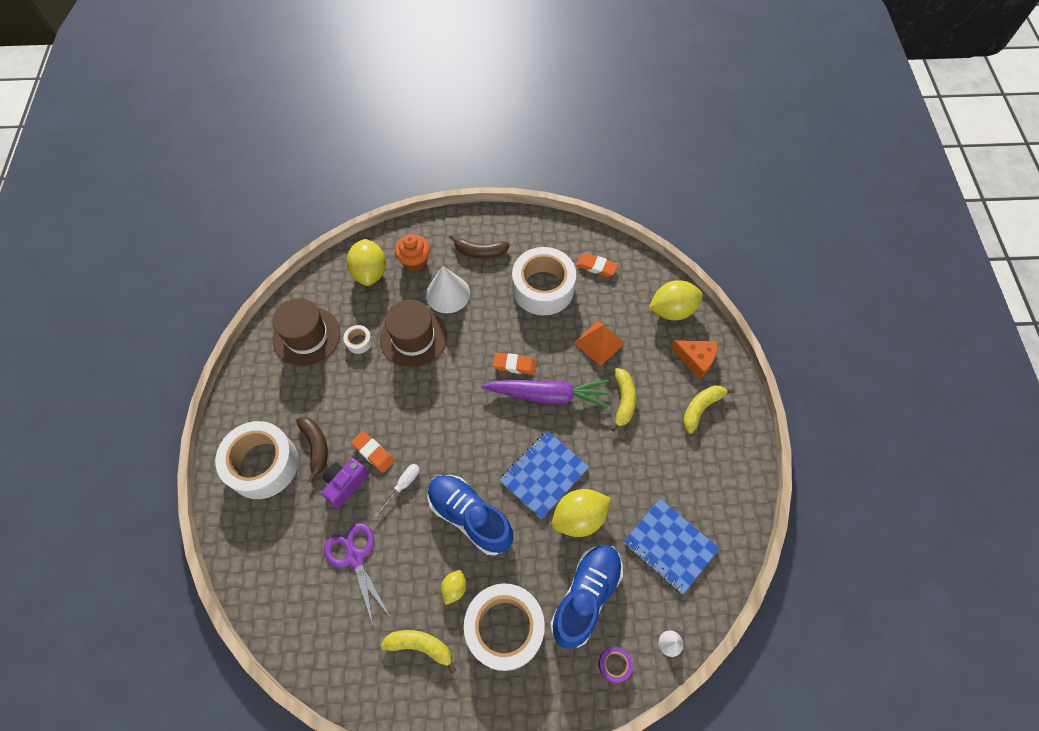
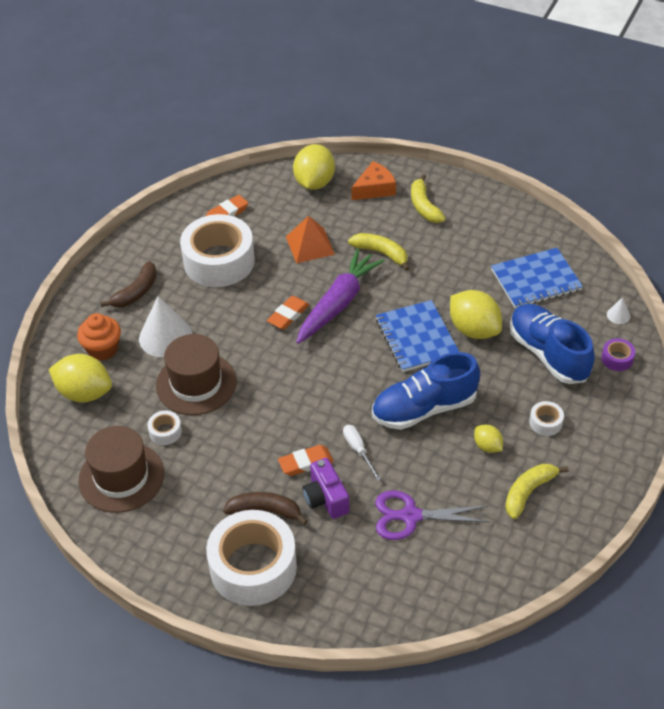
camera: 60 degrees left, 15 degrees down
(504, 628) = (545, 422): white tape -> white tape, size x0.41
(579, 518) = (474, 329): yellow lemon -> yellow lemon turned 45 degrees counterclockwise

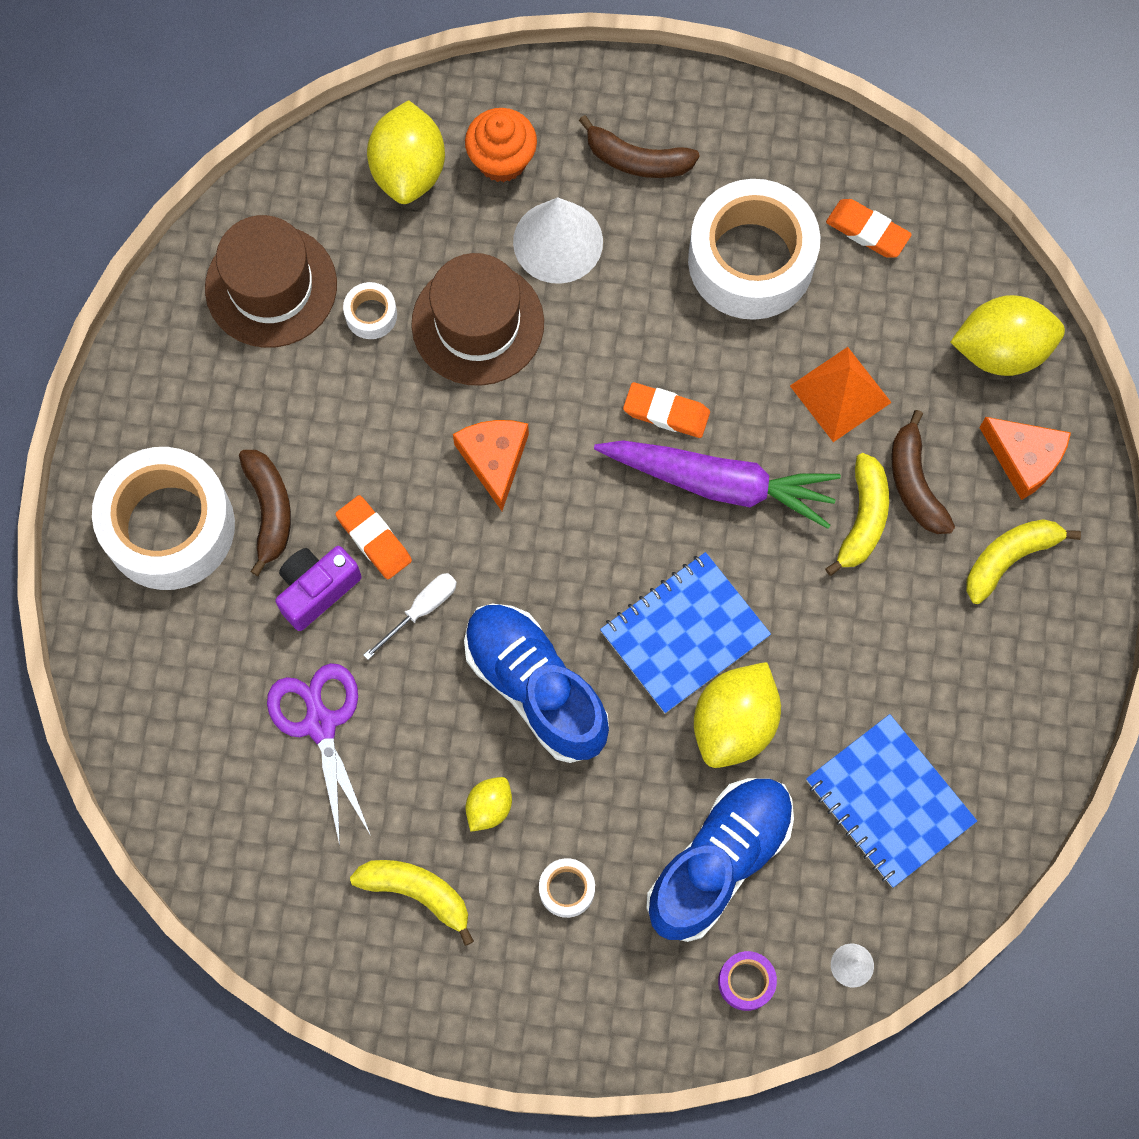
camera: 70 degrees right, 25 degrees up
(282, 395) = (494, 459): none -> orange cheese
(370, 230) = (914, 483): none -> brown banana

